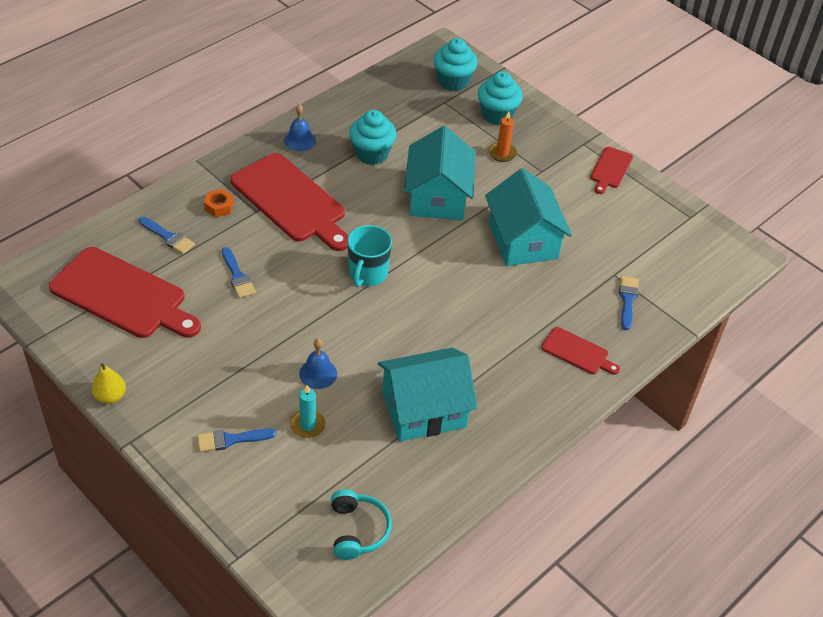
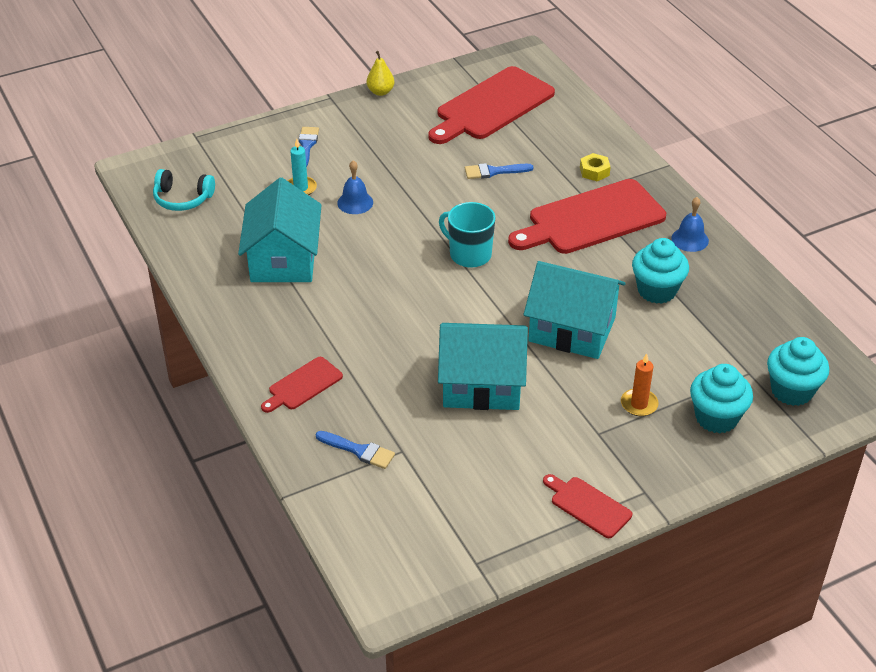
camera: 110 degrees right, 5 degrees down
(168, 237) = (559, 137): blue brush -> none
(219, 206) = (594, 171): orange nut -> yellow nut

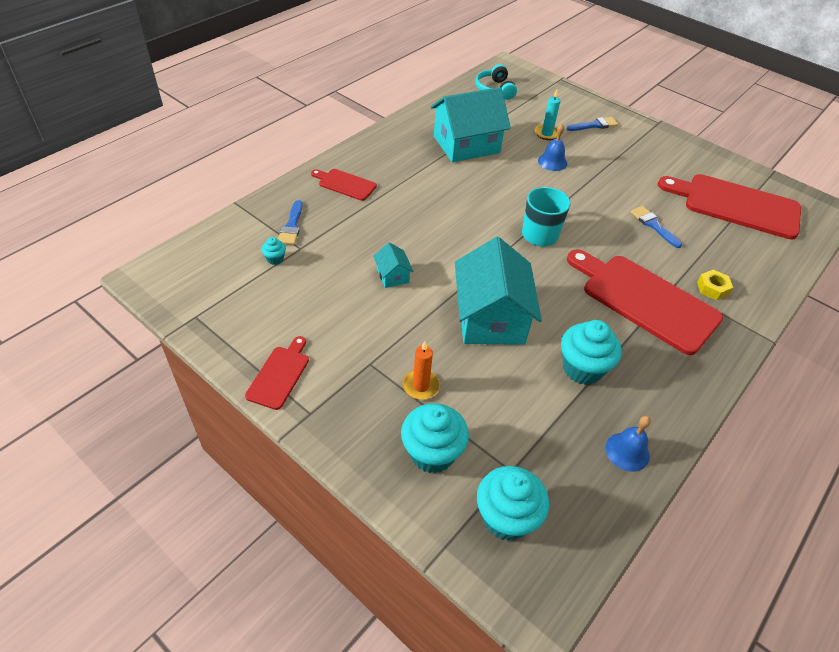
camera: 65 degrees right, 5 degrees up
(380, 92) = (690, 144): yellow pear -> none
(411, 477) = (275, 259): none -> turquoise cupcake
(481, 384) = (393, 275): turquoise house -> turquoise house, size x0.44
(690, 239) = (676, 380): blue bell -> blue bell (627, 451)

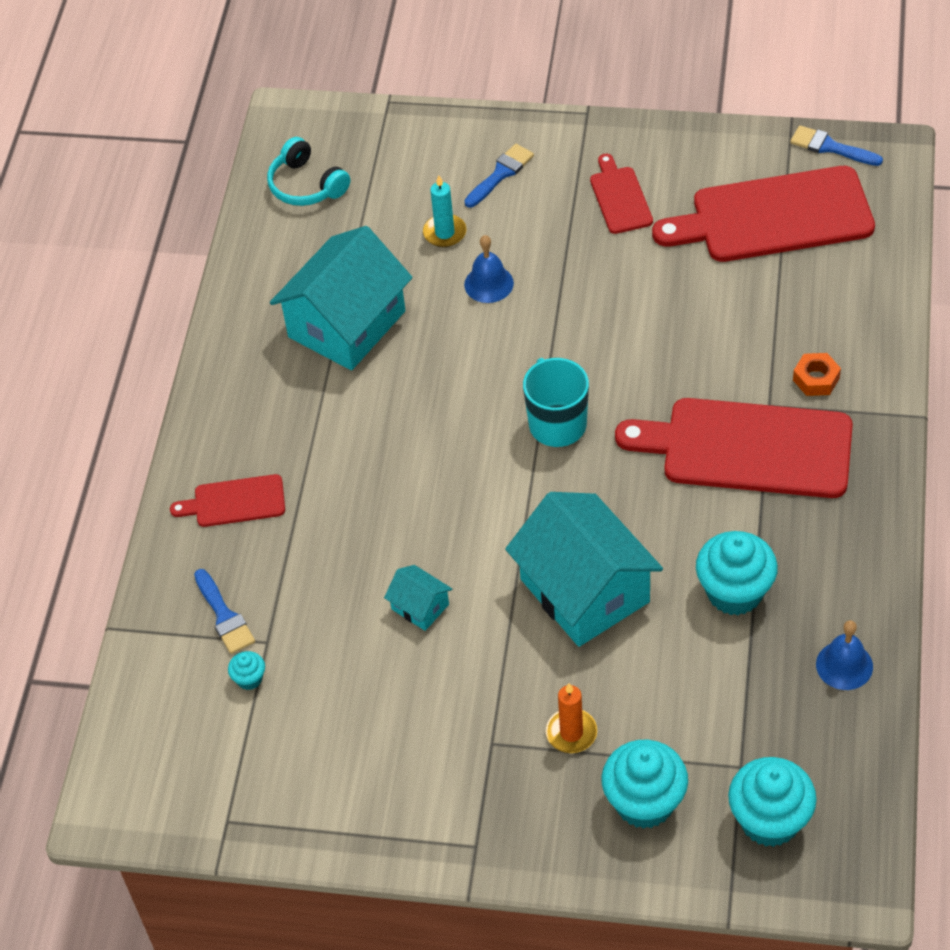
camera: 25 degrees left, 5 degrees up
(279, 375) = (400, 825): red cutting board -> red cutting board (620, 197)
(653, 225) = (690, 318): blue brush -> blue brush (830, 147)
(712, 288) = (816, 379): yellow nut -> orange nut

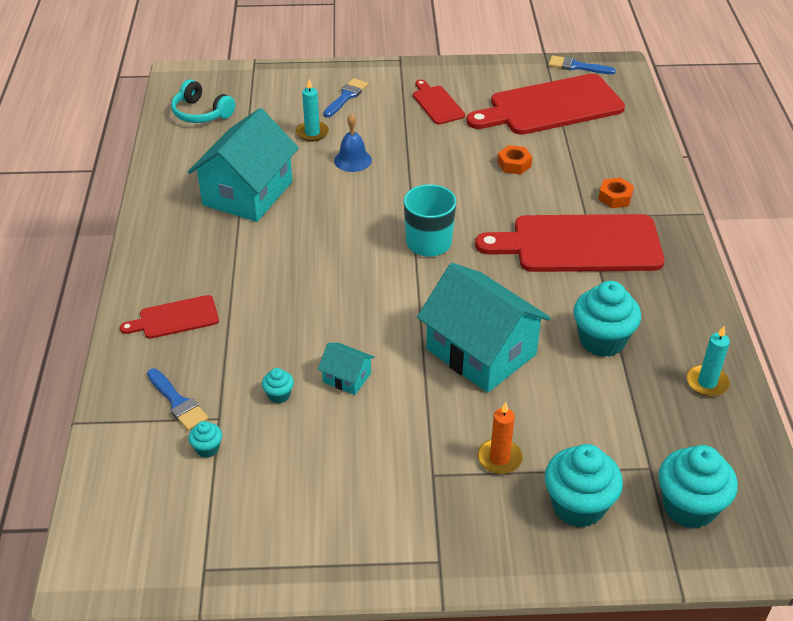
camera: 15 degrees left, 10 degrees down
(338, 620) = (279, 395): none -> turquoise cupcake
(697, 311) = (514, 164): none -> orange nut
(844, 665) = (707, 383): blue bell -> turquoise candle

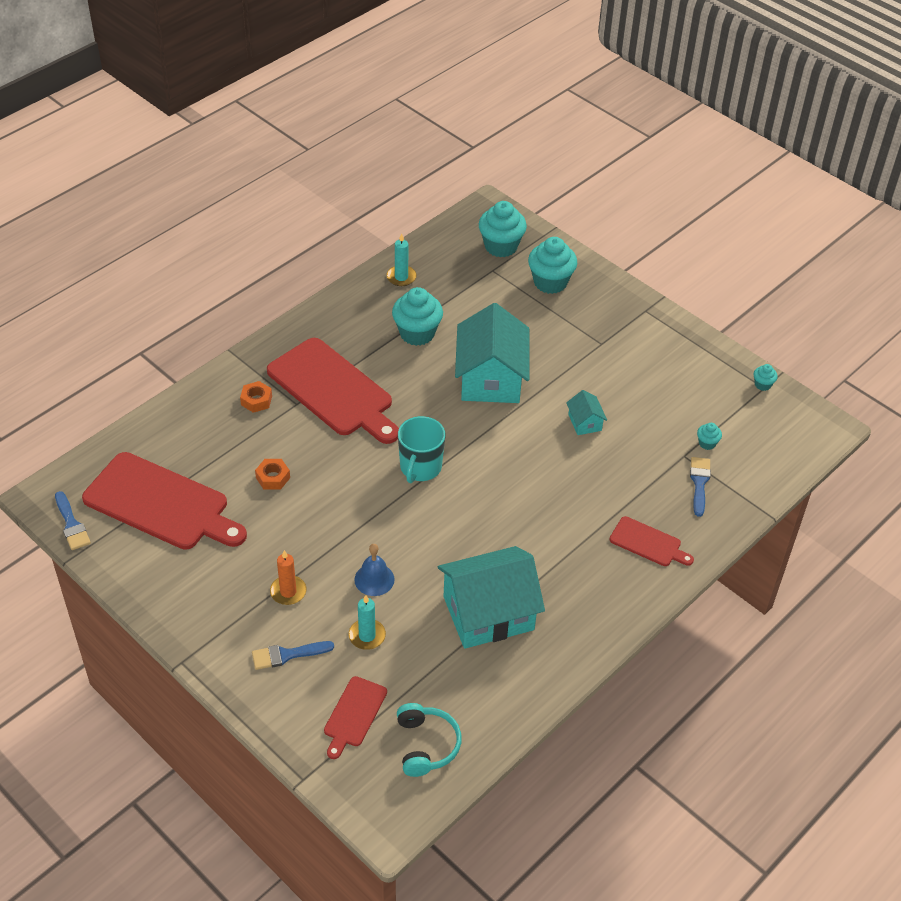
camera: 135 degrees left, 5 degrees up
(279, 395) = (635, 442): turquoise cupcake -> turquoise cupcake (762, 385)
(437, 104) = (233, 581): red cutting board -> red cutting board (354, 714)
(499, 458) = (558, 325): orange candle -> orange candle (288, 592)

